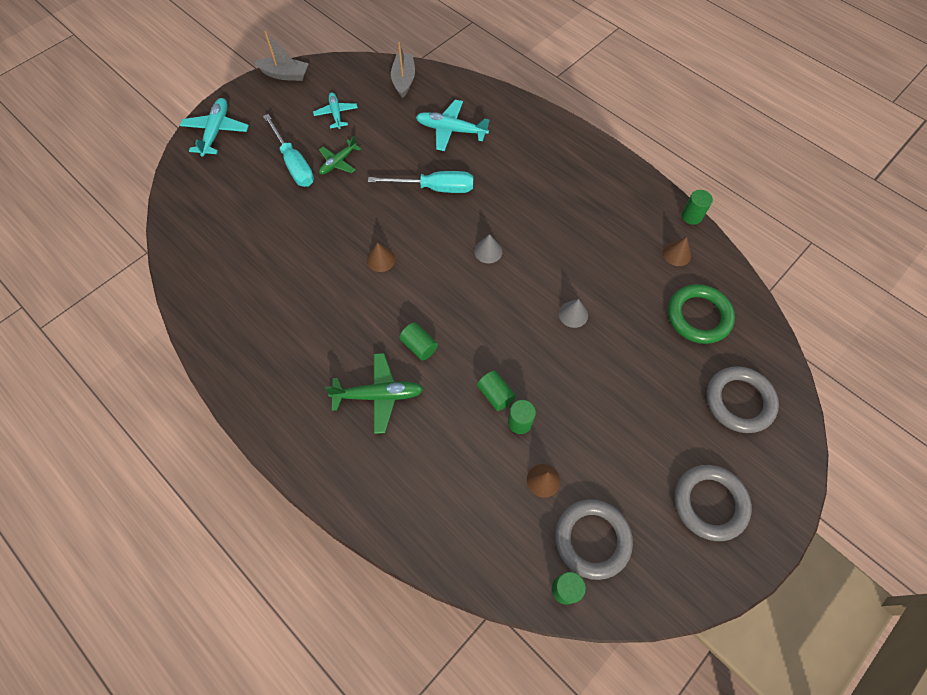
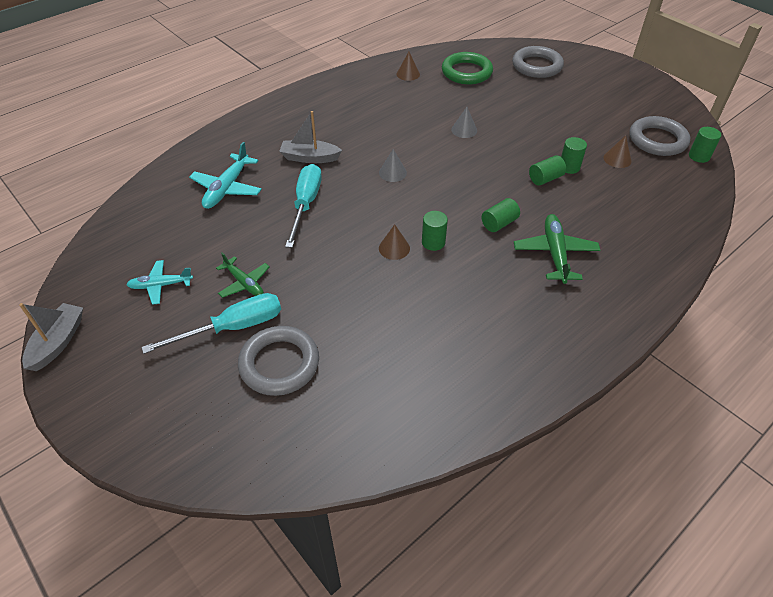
camera: 85 degrees left, 15 degrees down
(216, 132) = (139, 424): turquoise plane -> none
(404, 80) = (131, 222): grey boat -> grey boat (309, 158)
(691, 216) = (371, 63): green cylinder -> green cylinder (433, 242)
(709, 503) = (616, 88): grey ring -> grey ring (279, 364)

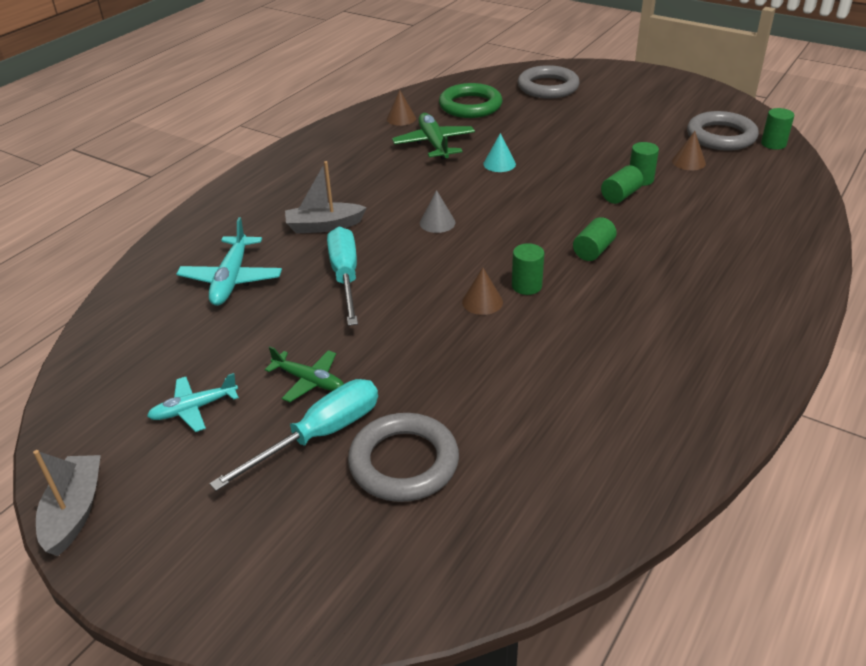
camera: 15 degrees left, 10 degrees down
(464, 130) = (499, 164): grey cone -> turquoise cone
(555, 253) = (674, 268): green plane -> green plane (434, 144)

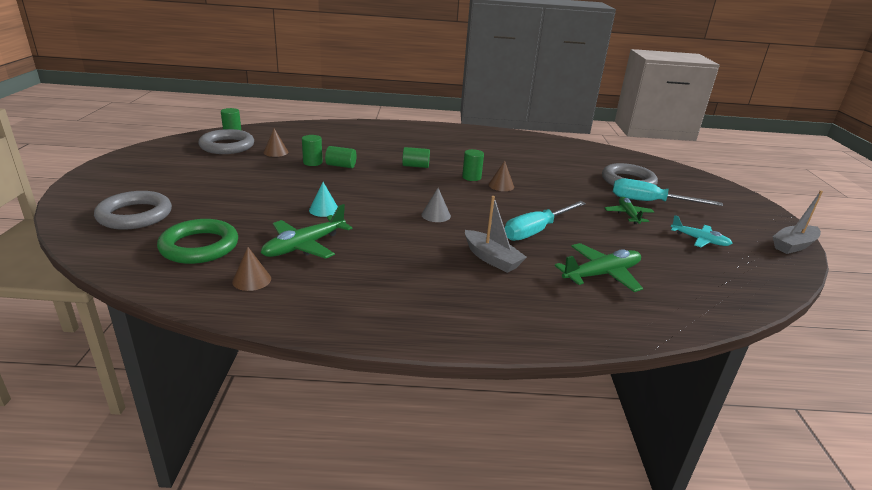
camera: 125 degrees left, 10 degrees down
(231, 279) = (601, 274): turquoise plane -> green plane

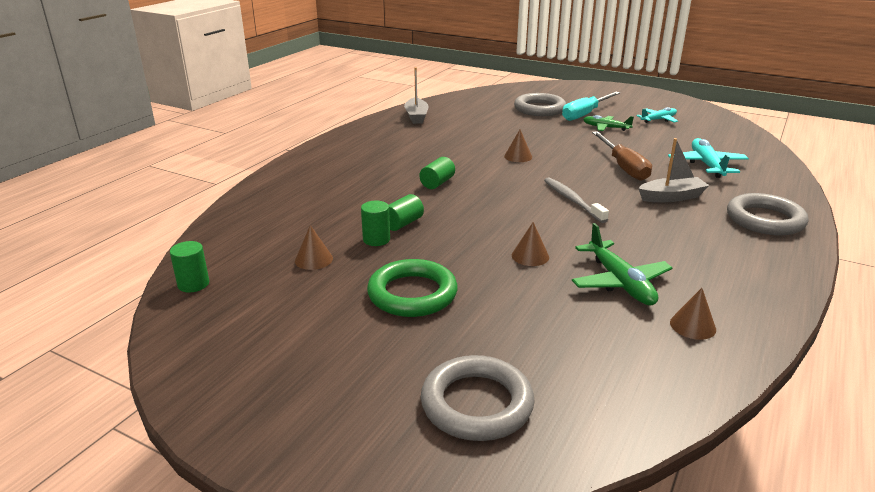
camera: 60 degrees left, 0 degrees up
(199, 246) = (600, 353): green ring -> green ring (412, 294)
(227, 146) = (249, 295): grey ring -> grey ring (765, 220)
(324, 210) = (530, 256): turquoise cone -> brown cone
(436, 215) = (572, 200): grey cone -> grey toothbrush
(471, 177) = (488, 164): green cylinder -> none
(536, 231) = (623, 167): turquoise screwdriver -> brown screwdriver
(601, 274) = (707, 165): green plane -> turquoise plane
(793, 245) = (674, 98): grey boat -> grey boat (416, 117)

